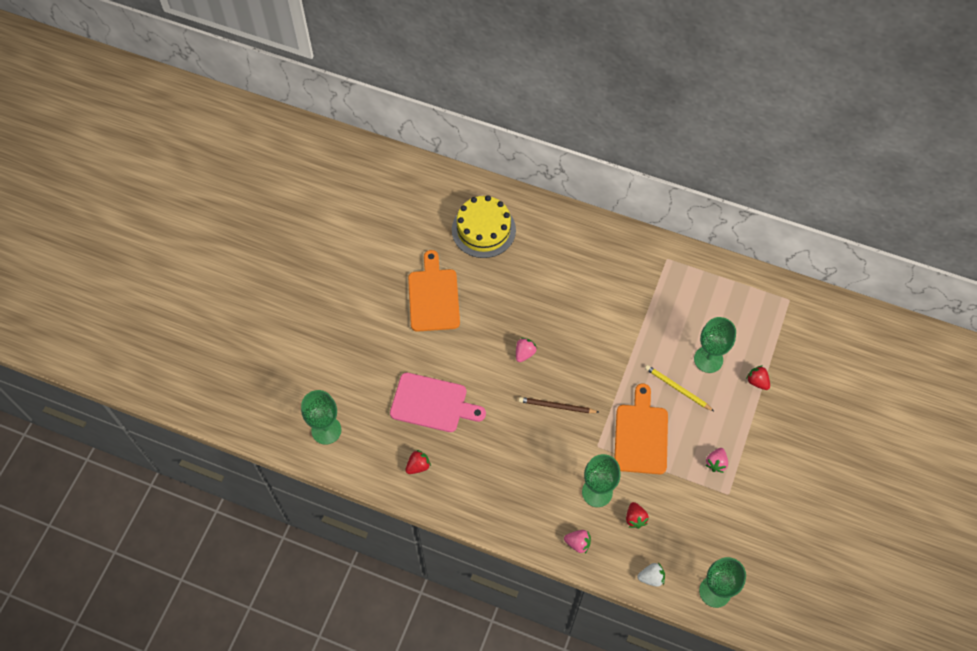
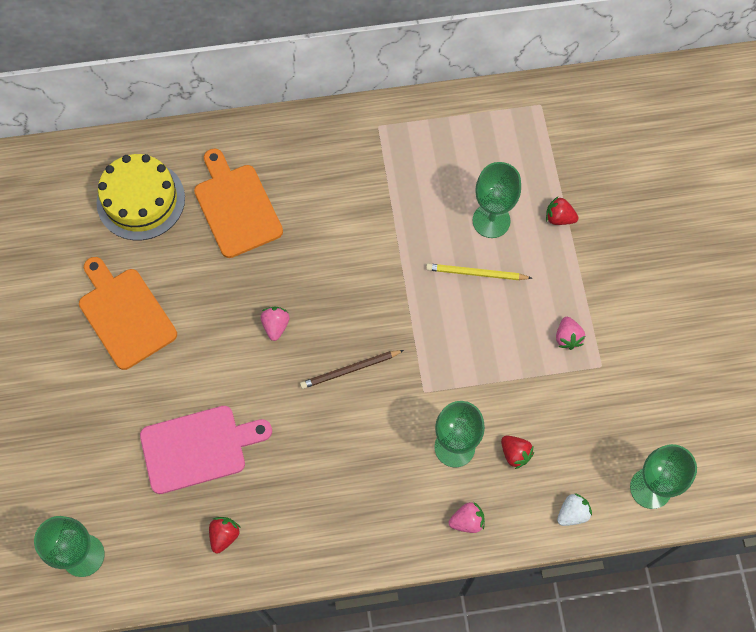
camera: 30 degrees left, 5 degrees up
(641, 435) = (466, 351): orange cutting board -> orange cutting board (236, 207)

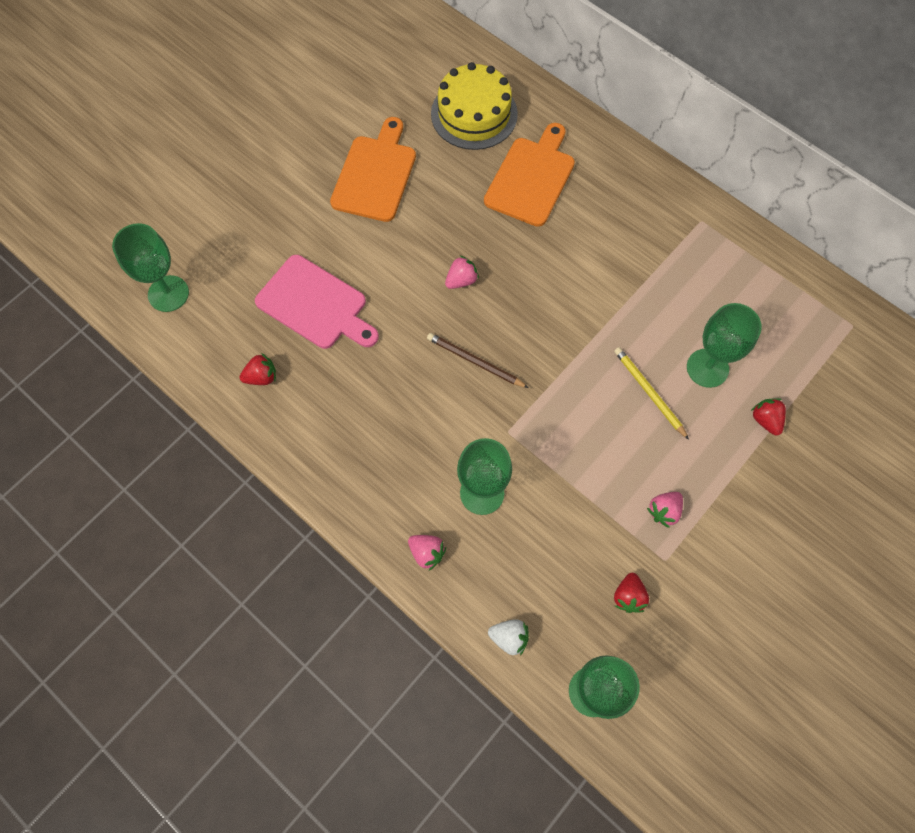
camera: 50 degrees right, 0 degrees up
(515, 454) = (520, 547): red strawberry -> red strawberry (628, 596)

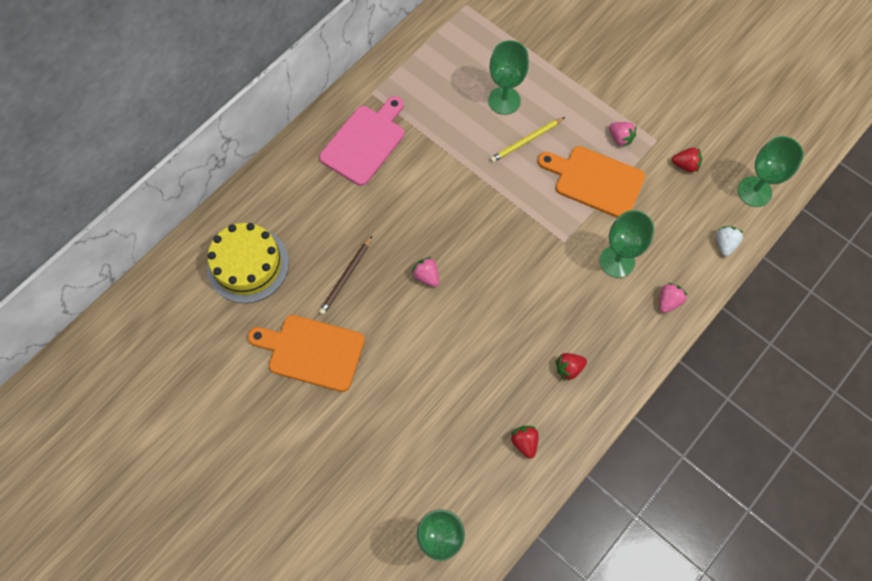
camera: 90 degrees left, 0 degrees up
(315, 304) = (451, 399): pink cutting board -> pink cutting board (365, 142)
(475, 362) = (504, 265): brown pencil -> brown pencil (346, 277)
(531, 178) = (322, 218): orange cutting board -> orange cutting board (595, 181)
(765, 420) = (545, 68): red strawberry -> red strawberry (569, 368)

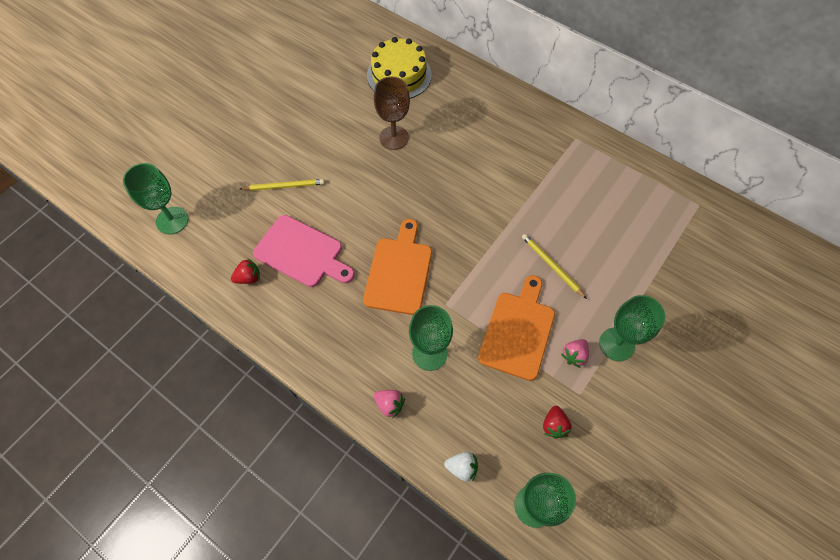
camera: 85 degrees right, 5 degrees down
(312, 352) = (328, 122): orange cutting board -> orange cutting board (399, 271)
(346, 277) = (394, 138): brown pencil -> brown goblet
(365, 142) = (524, 138): pink cutting board -> pink cutting board (302, 253)
(403, 404) = (284, 186): none -> yellow pencil
(426, 276) = (399, 194): pink strawberry -> none
(504, 100) = (594, 244): green goblet -> green goblet (616, 344)
(569, 368) = (316, 312): red strawberry -> none

